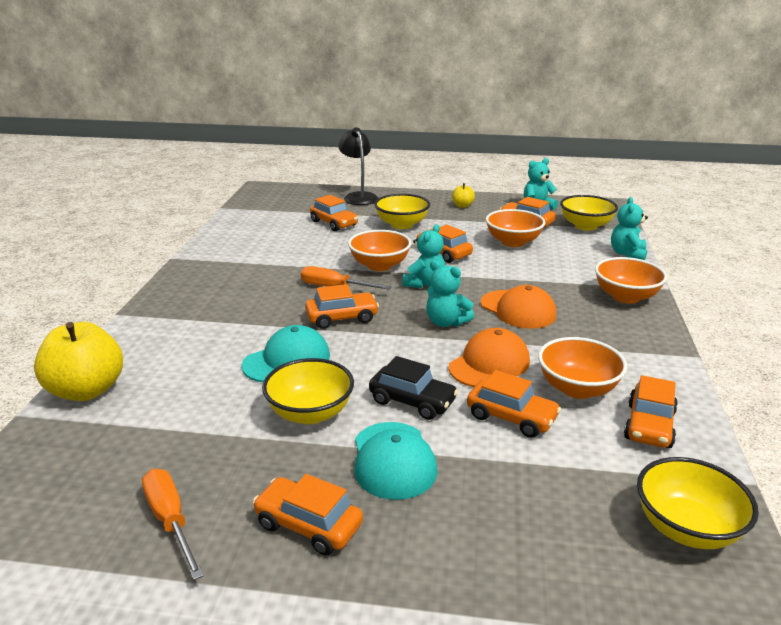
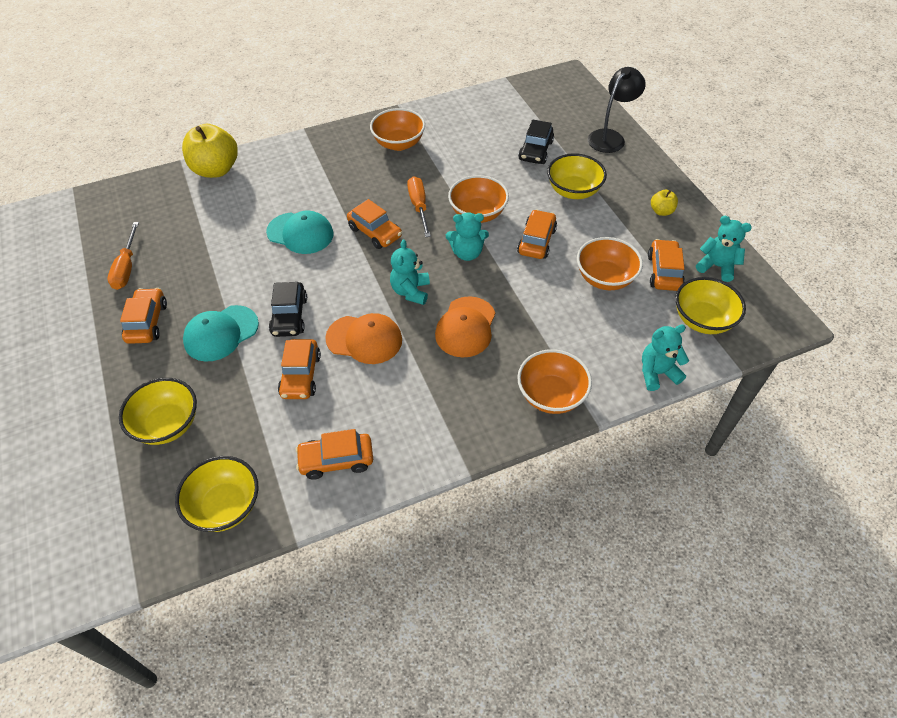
camera: 60 degrees right, 25 degrees up
(170, 521) = (127, 267): orange screwdriver -> orange screwdriver turned 150 degrees clockwise
(310, 413) = (248, 273): yellow bowl -> yellow bowl (168, 424)
(334, 223) = (535, 151): orange car -> black car
(577, 388) = (362, 402): orange bowl -> orange bowl (399, 143)

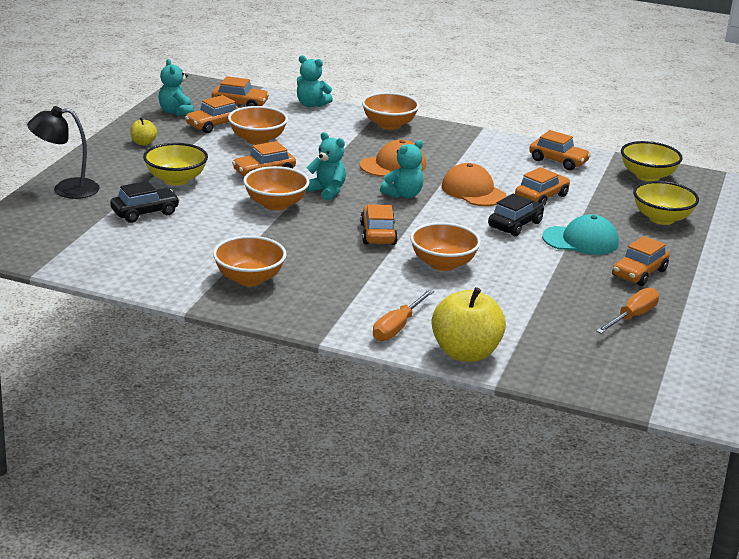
camera: 140 degrees left, 25 degrees down
(300, 233) = (443, 264): turquoise cap -> orange bowl
(419, 206) = (314, 230): orange screwdriver -> orange screwdriver (397, 327)
(702, 320) = (240, 104): yellow bowl -> orange car

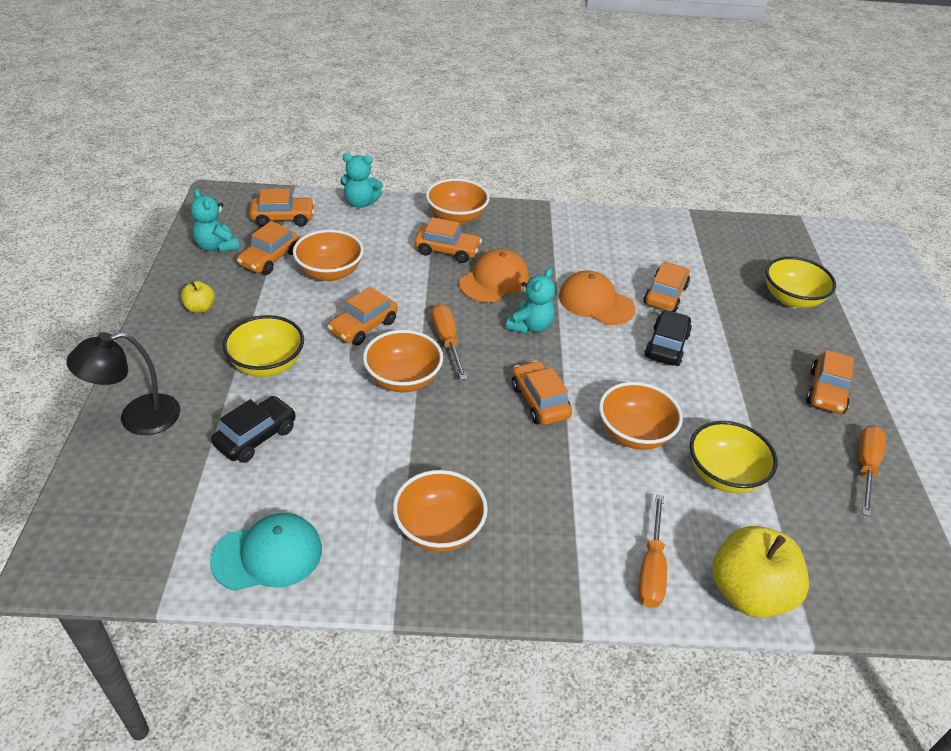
camera: 20 degrees left, 15 degrees up
(326, 191) = (447, 341): turquoise teddy bear -> orange screwdriver
(558, 161) = (648, 236): orange car -> orange car (447, 251)
(581, 240) = (742, 354): turquoise cap -> turquoise cap (268, 555)
(647, 176) = (739, 238): yellow bowl -> yellow bowl (724, 475)

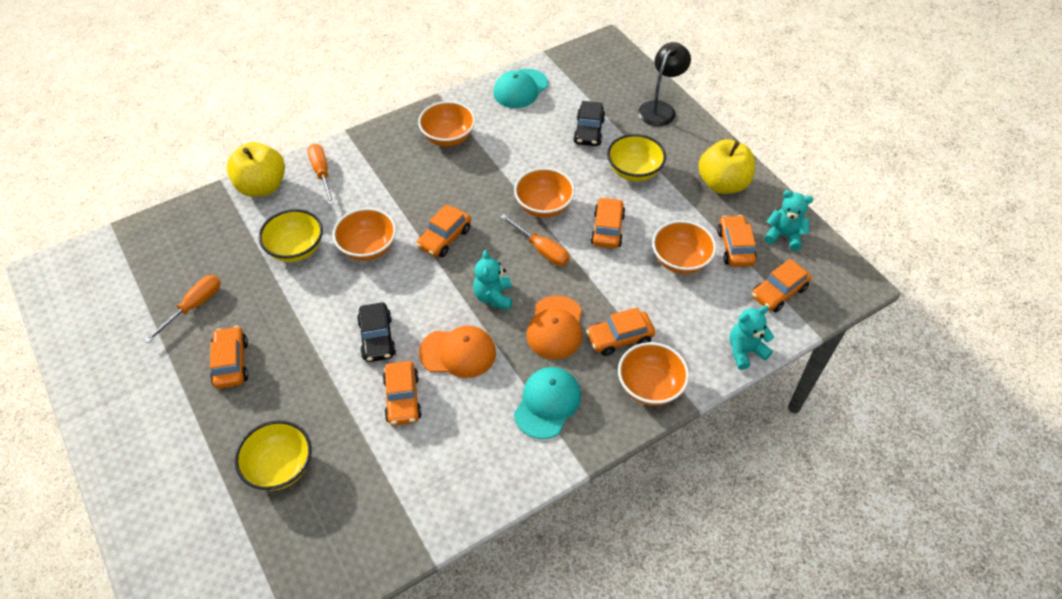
camera: 150 degrees right, 10 degrees up
(200, 308) = (722, 184): yellow apple -> yellow apple, size x2.12
(540, 401) = (444, 238): orange car -> orange car turned 90 degrees clockwise
(545, 242) = (547, 403): none -> turquoise cap
(866, 467) = (194, 306): orange screwdriver -> orange screwdriver turned 135 degrees counterclockwise

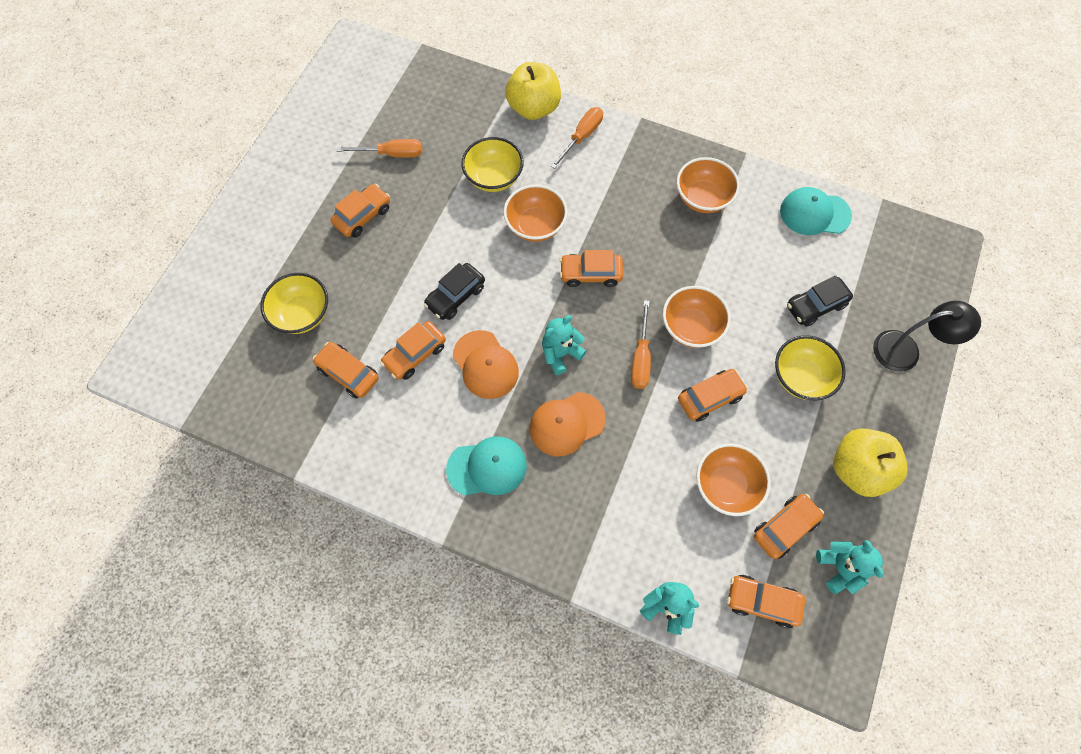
camera: 55 degrees right, 15 degrees up
(619, 338) = (596, 484): orange car -> orange car (348, 373)
(650, 386) = (564, 542): orange bowl -> none

